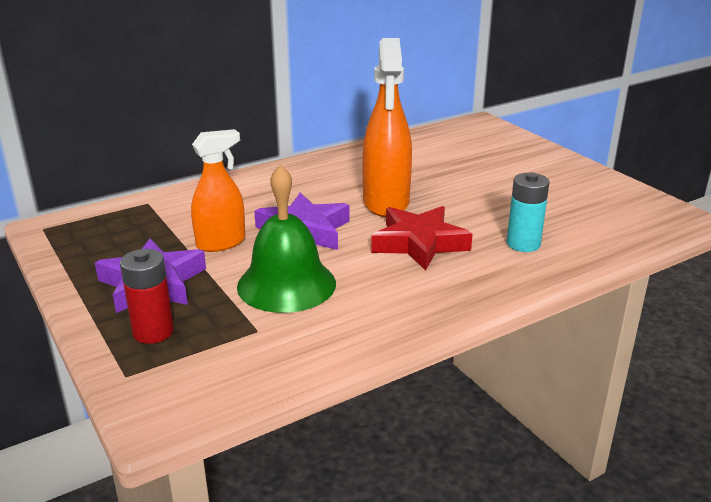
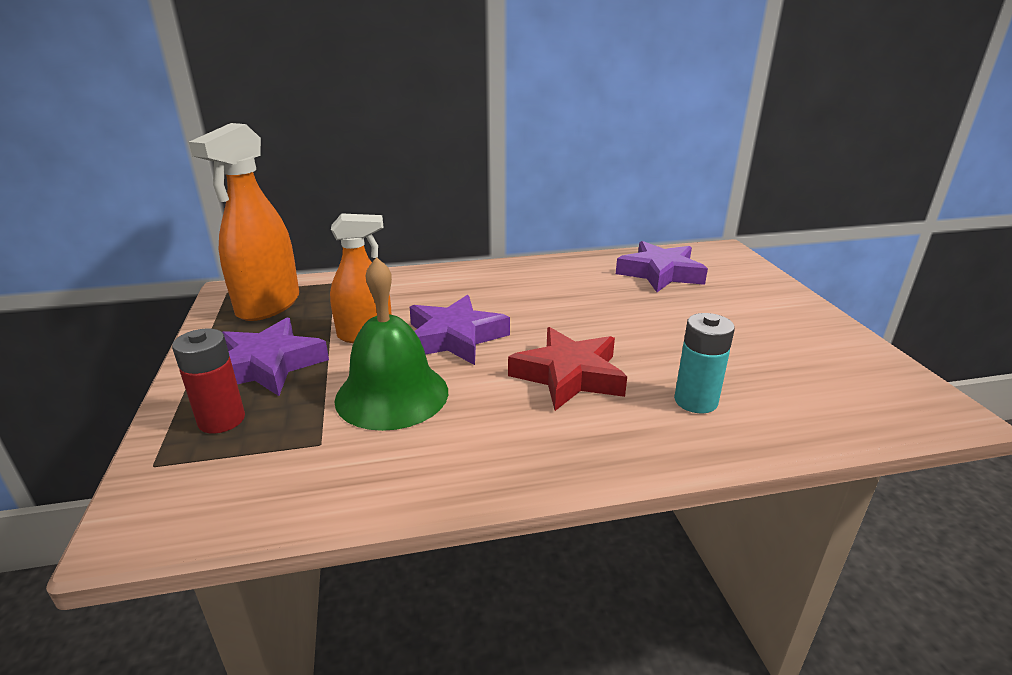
camera: 20 degrees right, 0 degrees up
(386, 203) = (563, 321): orange spray bottle -> orange spray bottle (268, 305)
(440, 150) = (660, 273): none -> purple star

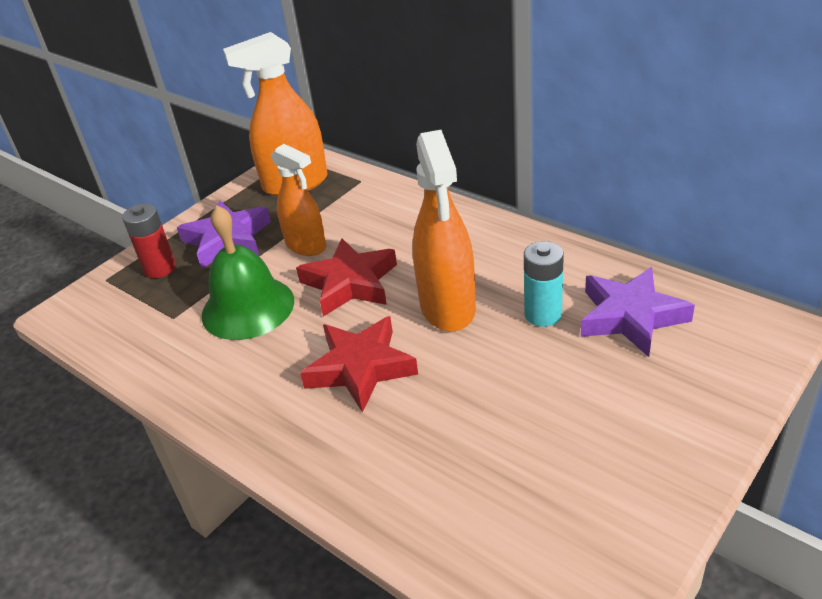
camera: 55 degrees right, 10 degrees up
(455, 337) = (350, 283): purple star -> red star
(554, 316) = (447, 307): none -> orange spray bottle
(695, 401) = (398, 455): turquoise battery -> turquoise battery (543, 314)

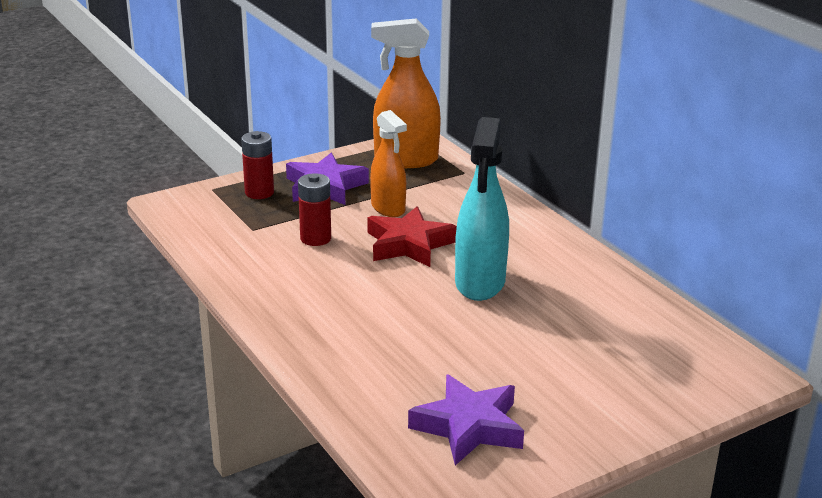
camera: 15 degrees right, 10 degrees down
(248, 307) = (315, 238): green bell -> red battery
(360, 368) = (382, 303): red star -> none
(447, 307) = (480, 283): orange spray bottle -> turquoise spray bottle
(543, 314) = (557, 309): turquoise battery -> none
(631, 317) = (632, 331): purple star -> purple star (469, 427)

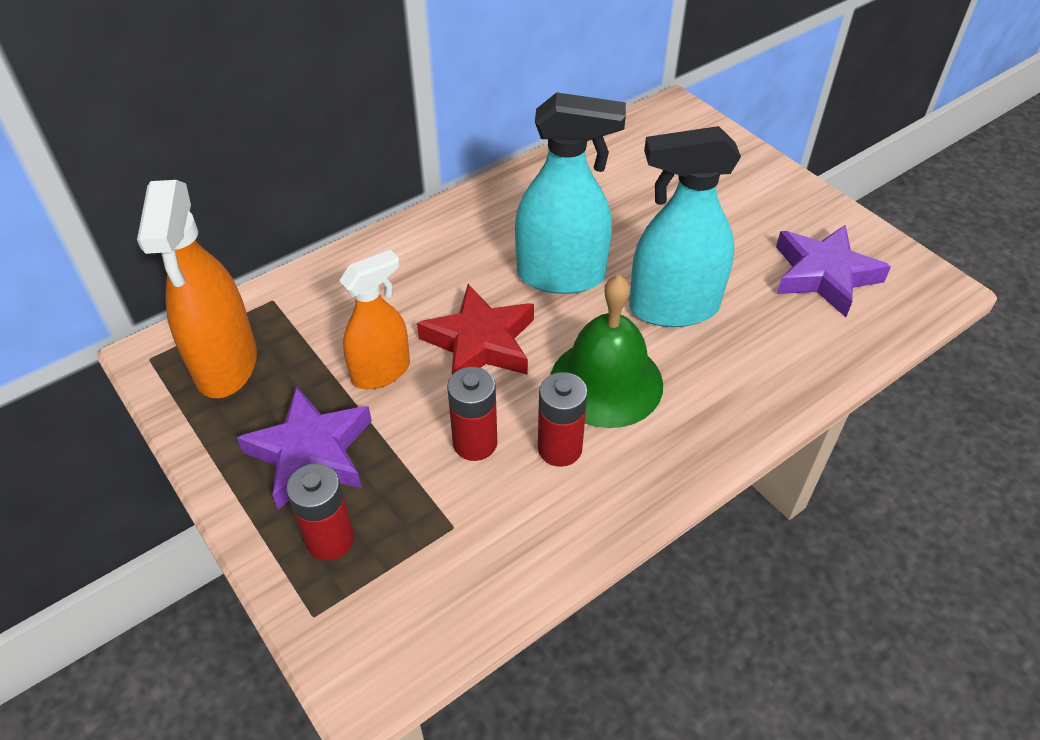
camera: 95 degrees left, 20 degrees up
(300, 269) = (559, 448): none -> red battery
(357, 292) = (606, 382): none -> green bell
(434, 332) = (673, 308): none -> turquoise spray bottle

